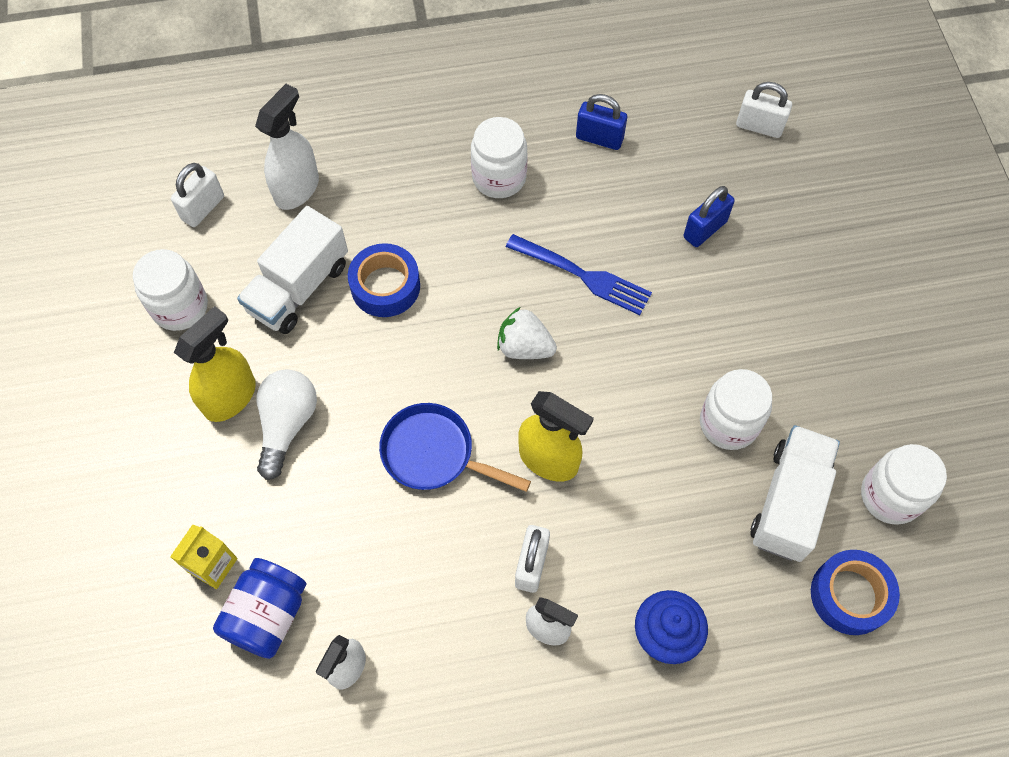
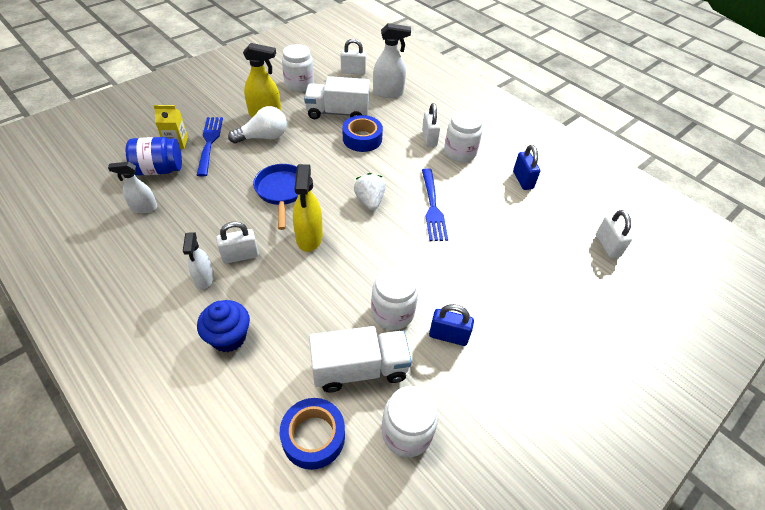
camera: 55 degrees right, 15 degrees down
(249, 513) = (209, 143): none -> blue fork
(443, 197) = (429, 138): none -> white padlock
(705, 229) = (512, 248): blue padlock -> blue padlock (448, 336)

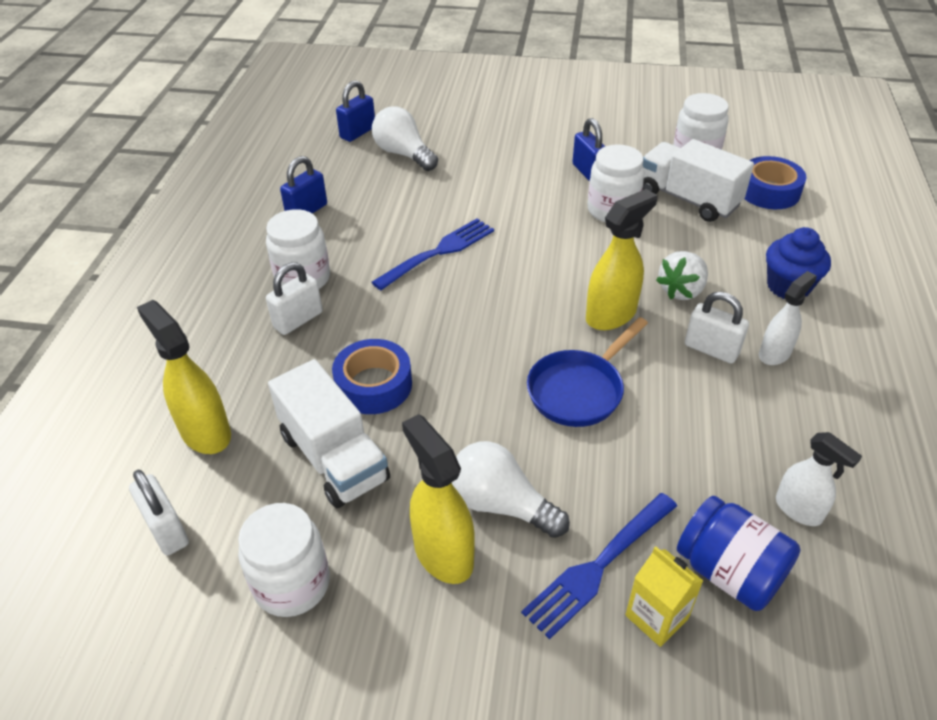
camera: 125 degrees left, 5 degrees down
(369, 201) = (492, 304): white strawberry -> white strawberry (681, 290)
(388, 93) = (205, 432): white spray bottle -> yellow spray bottle
(558, 252) = (403, 154): none -> white light bulb
(607, 246) = (358, 133): white padlock -> blue padlock

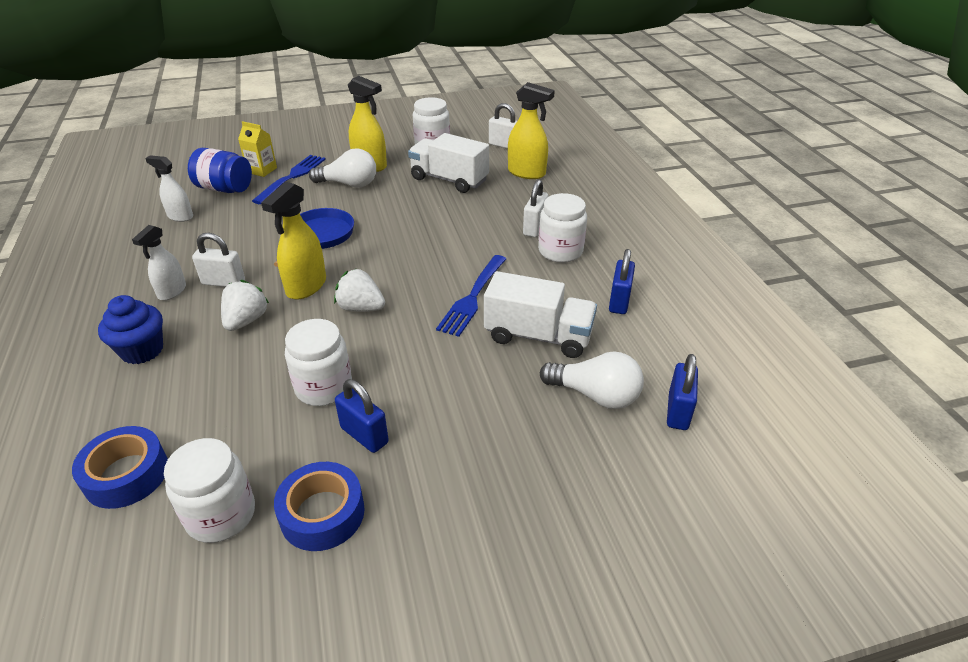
camera: 155 degrees right, 5 degrees down
(373, 385) = (453, 210): blue tape -> blue tape (322, 513)
(557, 272) = (361, 308): none -> white strawberry
(688, 199) = (235, 429): white truck -> white truck (538, 336)

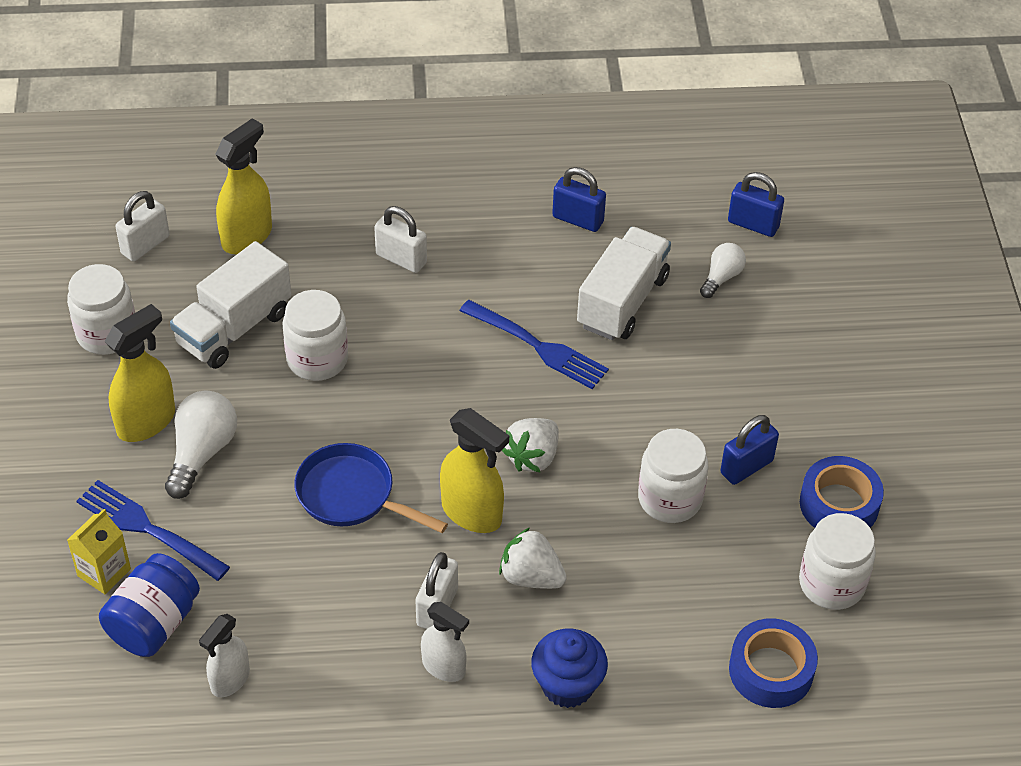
camera: 80 degrees left, 10 degrees up
(560, 251) = (463, 246): white jar -> white jar (317, 359)
(595, 395) = (721, 277): white light bulb -> white light bulb, size x0.61

